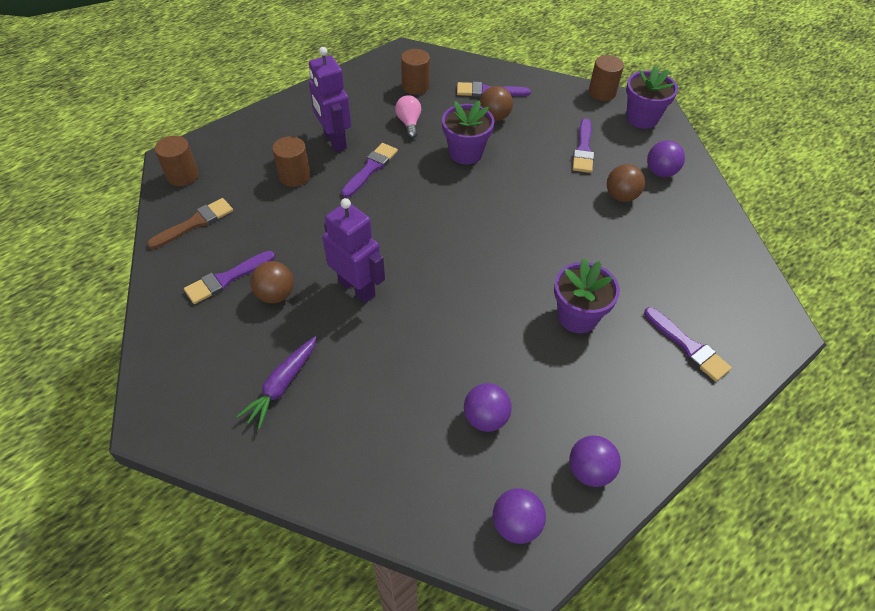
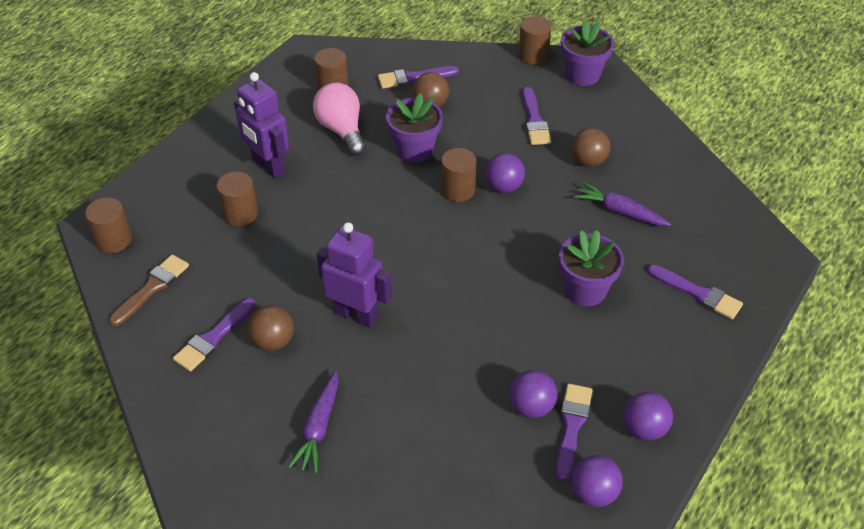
camera: 15 degrees left, 5 degrees down
(370, 168) = (320, 188): purple brush -> purple brush (572, 426)
(409, 123) = (342, 130): pink light bulb -> pink light bulb, size x1.60
(491, 196) = (458, 190): none -> brown cylinder
(636, 249) = (620, 212): none -> purple carrot
(660, 172) = (619, 128): purple ball -> purple ball (504, 187)

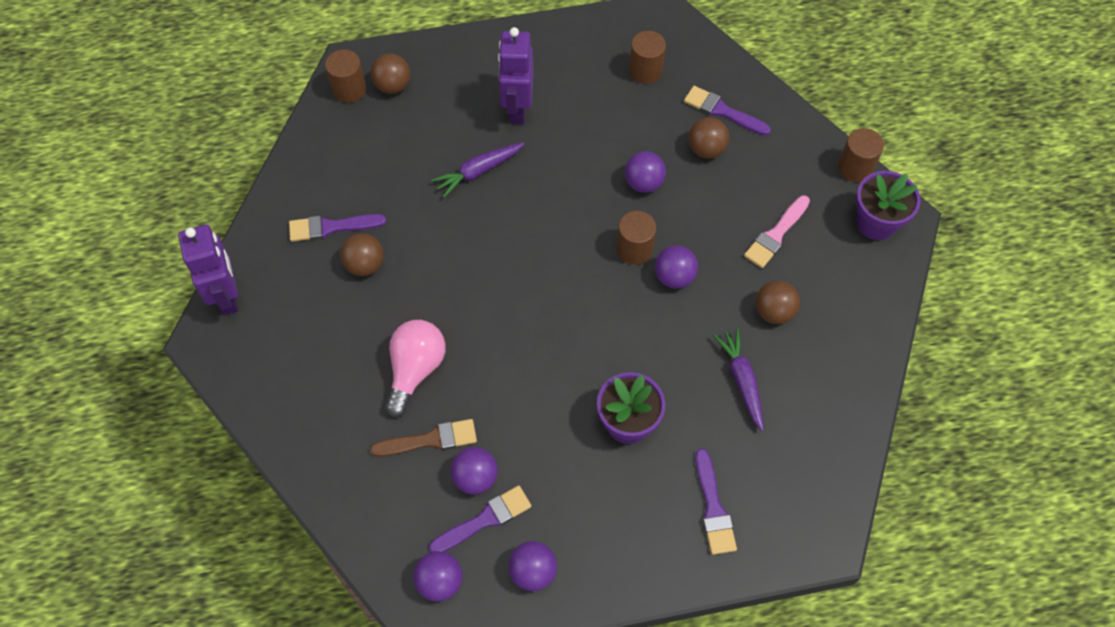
camera: 45 degrees right, 15 degrees up
(149, 215) = (393, 86): none -> brown ball
(152, 288) = (334, 151): brown brush -> brown brush (430, 440)
(240, 214) = (453, 136): brown cylinder -> none
(319, 427) = (323, 359): purple carrot -> purple carrot (478, 171)
(342, 130) = (608, 118): pink light bulb -> pink light bulb (415, 370)
(356, 314) = (441, 292): purple robot -> purple robot (227, 295)
(414, 150) = (643, 183): purple flower pot -> purple ball
(534, 120) = (776, 234): purple brush -> pink brush

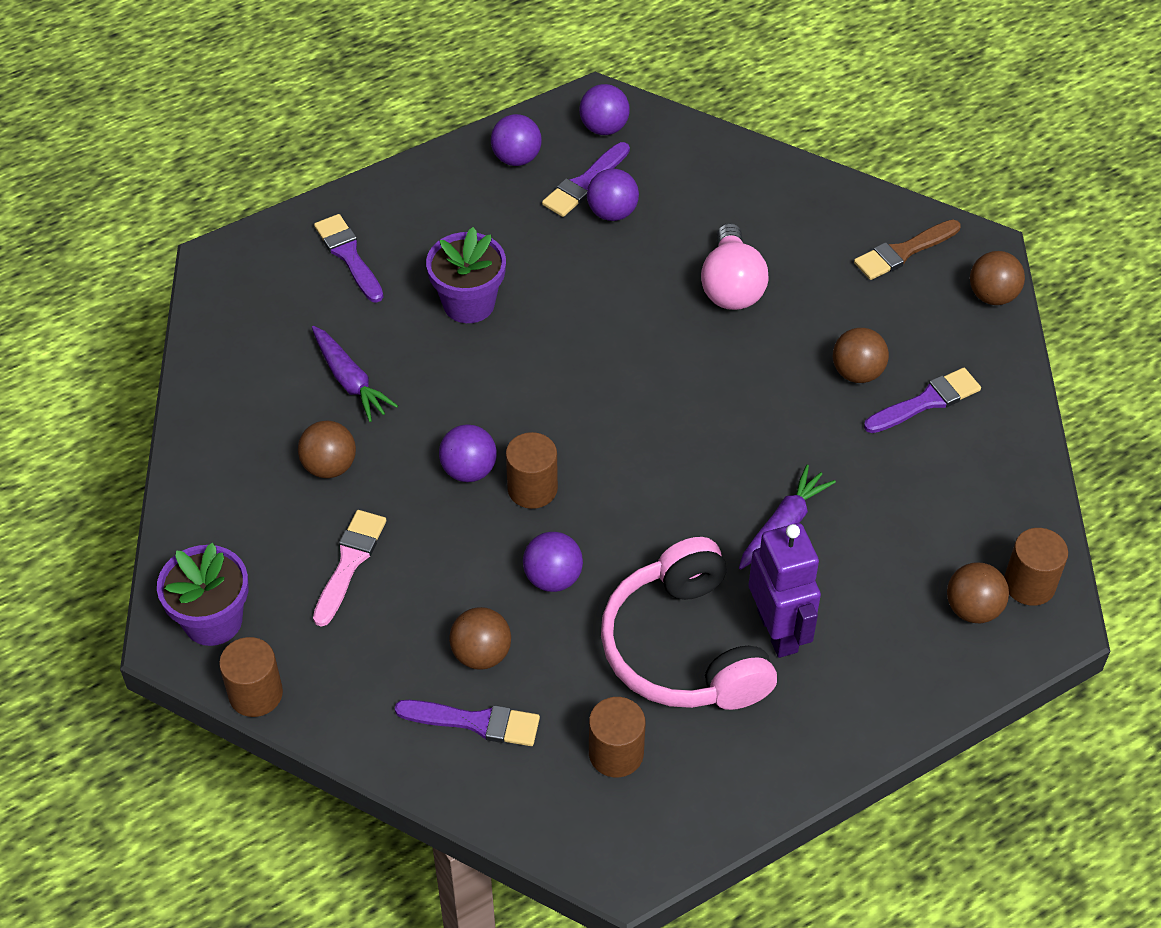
camera: 160 degrees right, 10 degrees down
(227, 295) = (992, 296): purple robot -> brown ball
(430, 440) = (678, 230): brown brush -> brown brush (903, 252)
(579, 115) = (684, 648): none -> pink headphones

